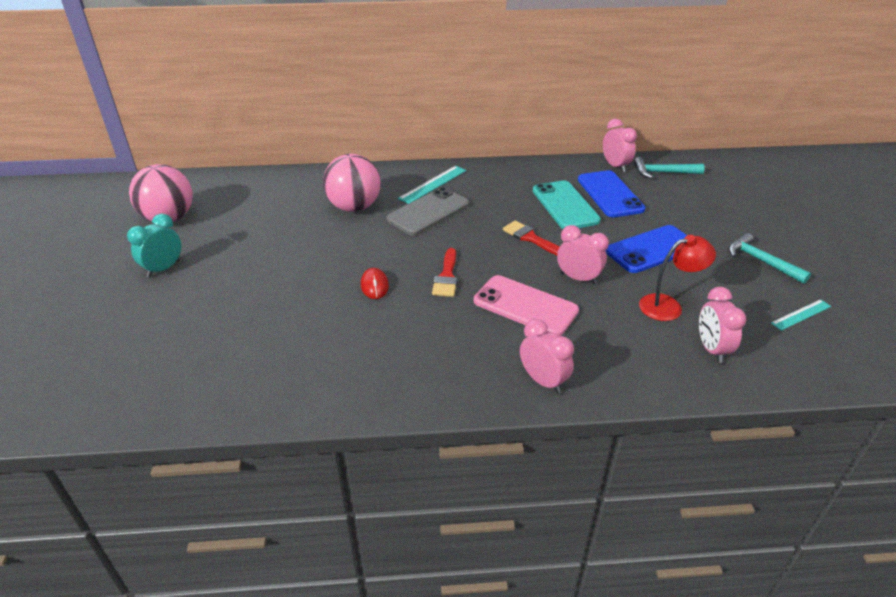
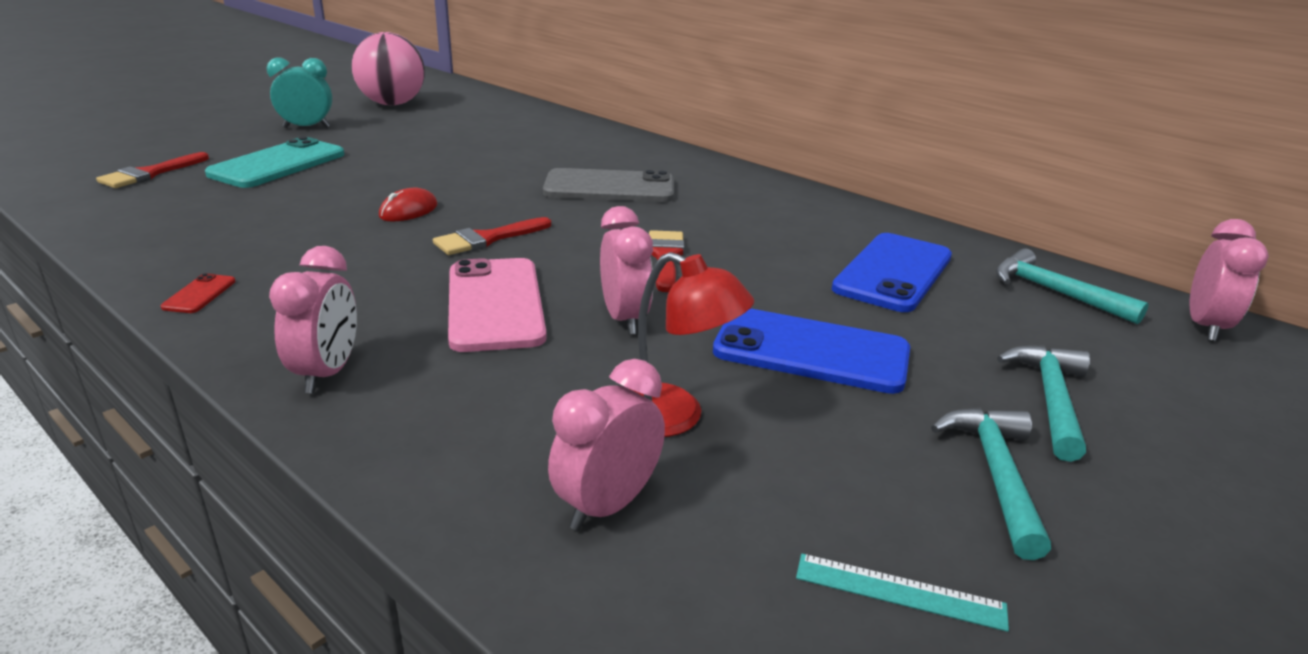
camera: 45 degrees right, 10 degrees down
(161, 363) = (150, 174): none -> red brush
(354, 207) = (548, 155): pink ball -> none
(403, 395) = (199, 294): none -> red phone
(433, 184) = (673, 171): turquoise ruler -> none
(565, 205) = (793, 253): turquoise phone -> turquoise phone (278, 164)
(615, 166) = (978, 253): pink clock -> pink clock (1205, 327)
(730, 223) = (1050, 400): none -> turquoise hammer

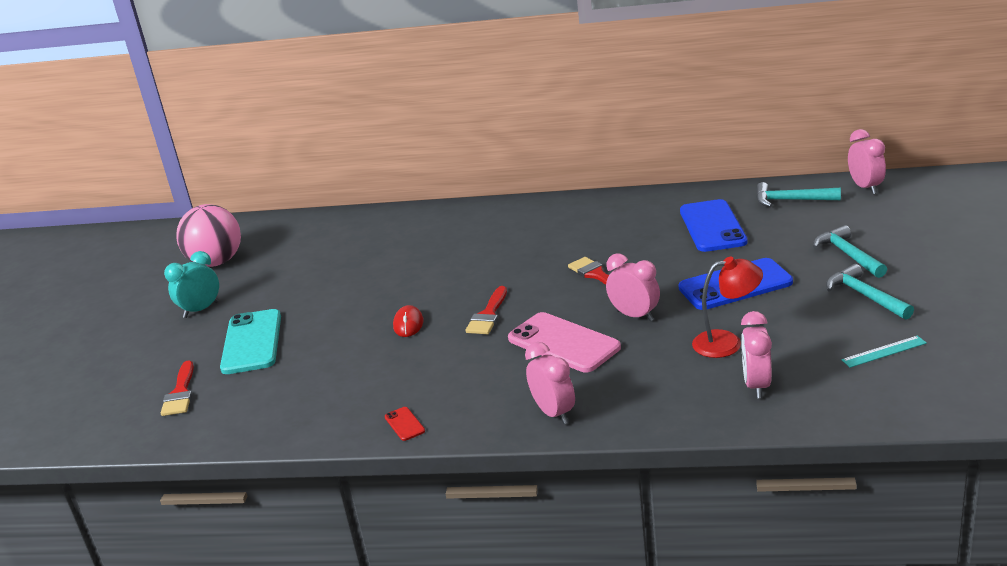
camera: 30 degrees left, 0 degrees up
(609, 188) = (491, 250): grey phone -> none

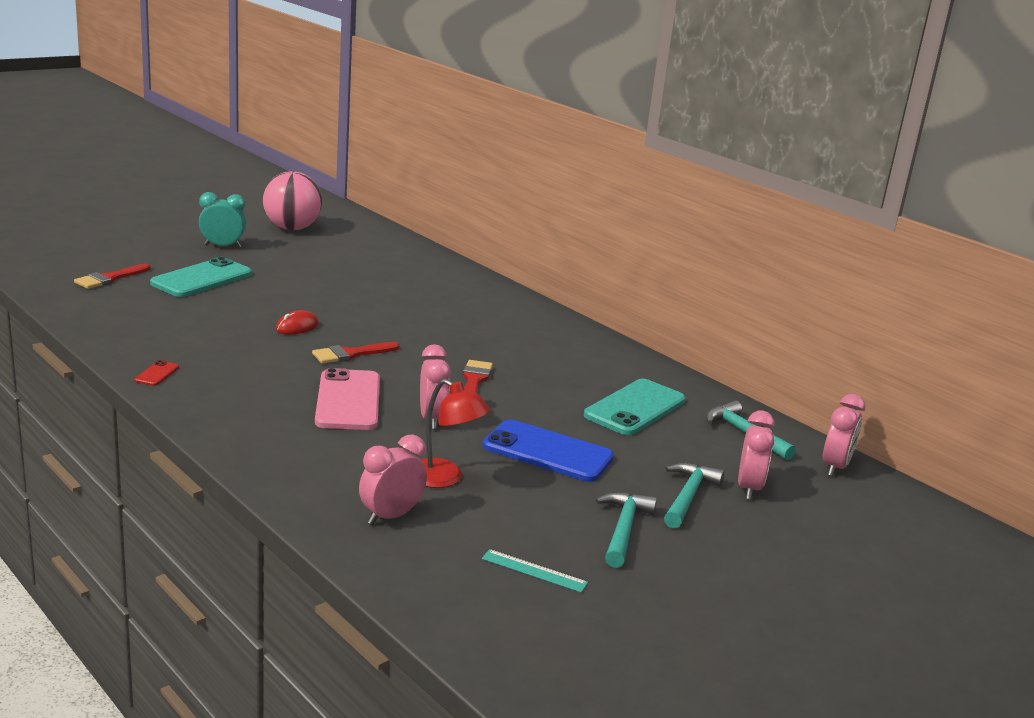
camera: 35 degrees right, 5 degrees down
(554, 413) = (239, 431): pink clock -> pink clock (749, 488)
(712, 226) = (635, 408): blue phone -> turquoise phone

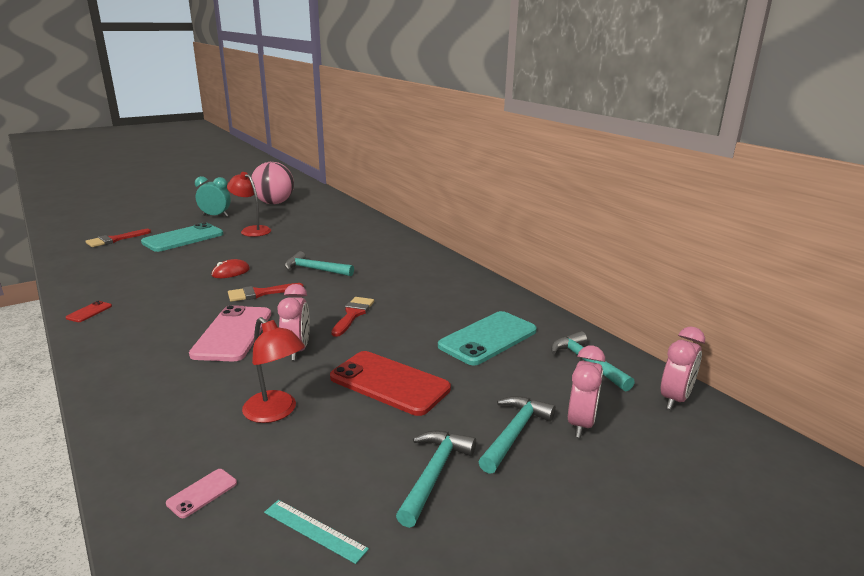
camera: 10 degrees right, 0 degrees up
(286, 269) = (252, 230): none -> red lamp
(391, 516) = (199, 456): pink clock -> none
(400, 325) = (315, 269): none -> turquoise hammer
(414, 545) = (202, 493): none -> pink phone
(548, 452) = (389, 383): blue phone -> red phone

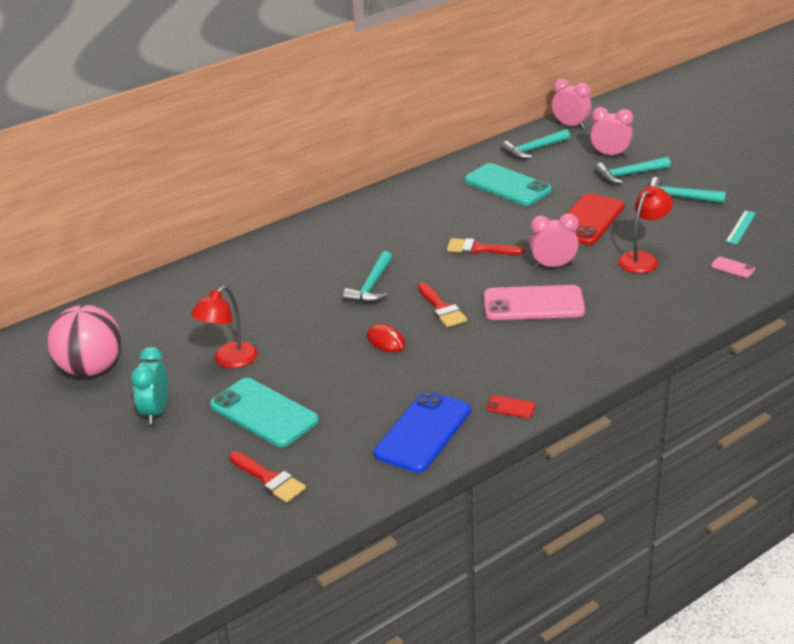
camera: 90 degrees left, 10 degrees up
(102, 280) = (423, 432): none -> blue phone
(514, 433) = (629, 174): turquoise hammer -> turquoise hammer turned 45 degrees counterclockwise

